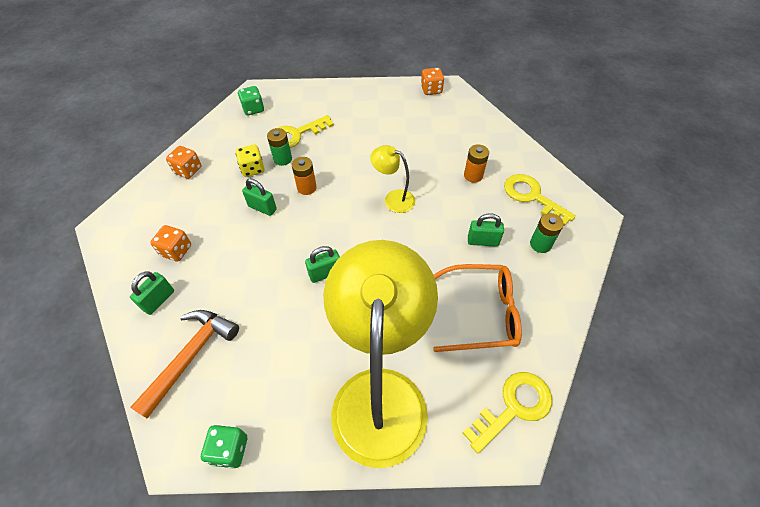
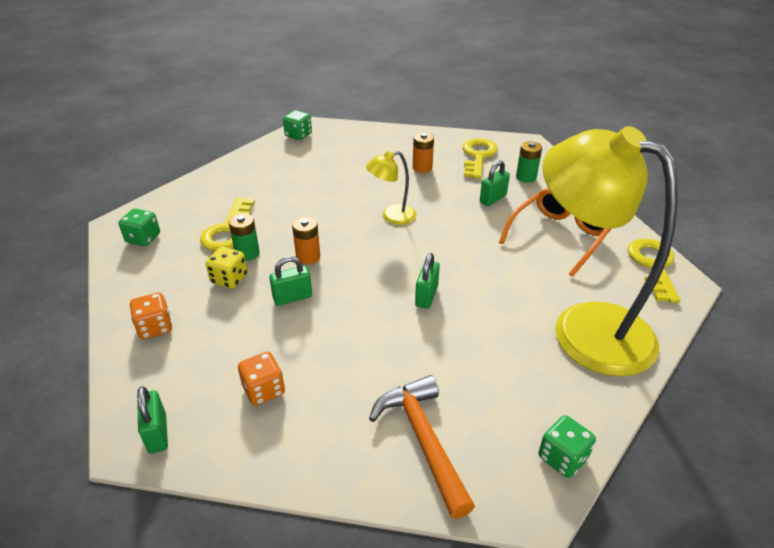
camera: 50 degrees left, 15 degrees down
(159, 300) = (317, 436): green padlock -> green padlock (157, 433)
(431, 90) = (298, 135): orange dice -> green dice
(531, 196) = (478, 156): yellow key -> yellow key turned 105 degrees clockwise

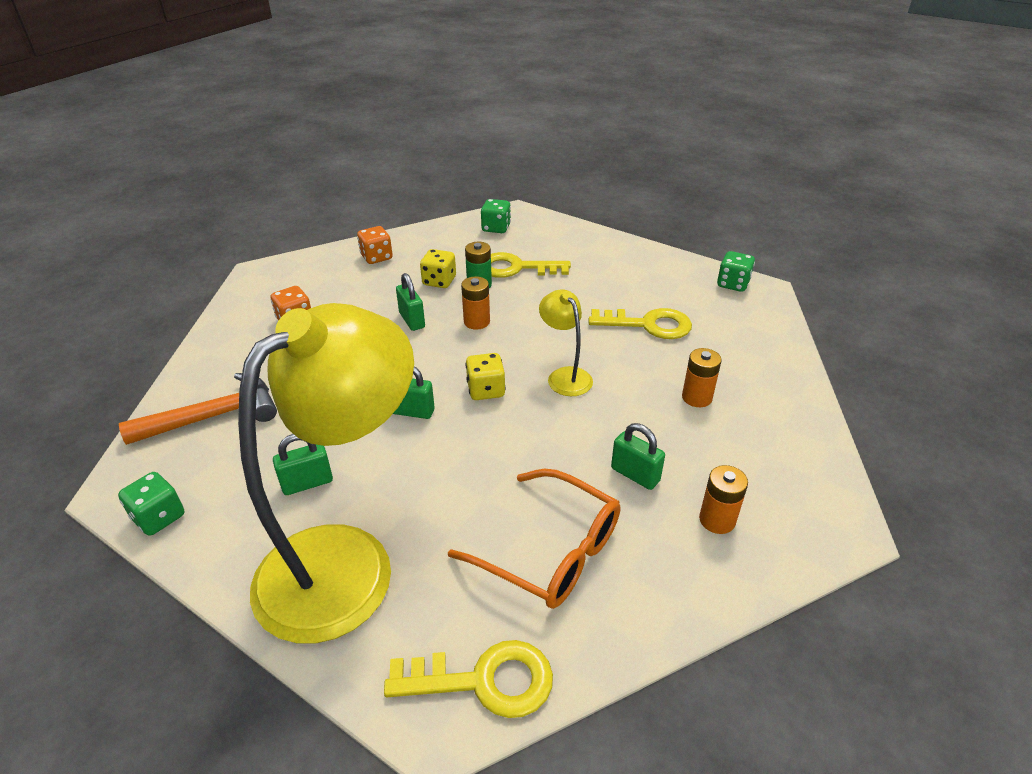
camera: 85 degrees right, 0 degrees up
(157, 433) = (264, 280): green padlock -> green padlock (307, 483)
(403, 255) = (486, 390): none -> yellow dice
(478, 156) = (761, 459): yellow key -> yellow key (649, 325)
(526, 177) = (717, 520): green battery -> orange battery

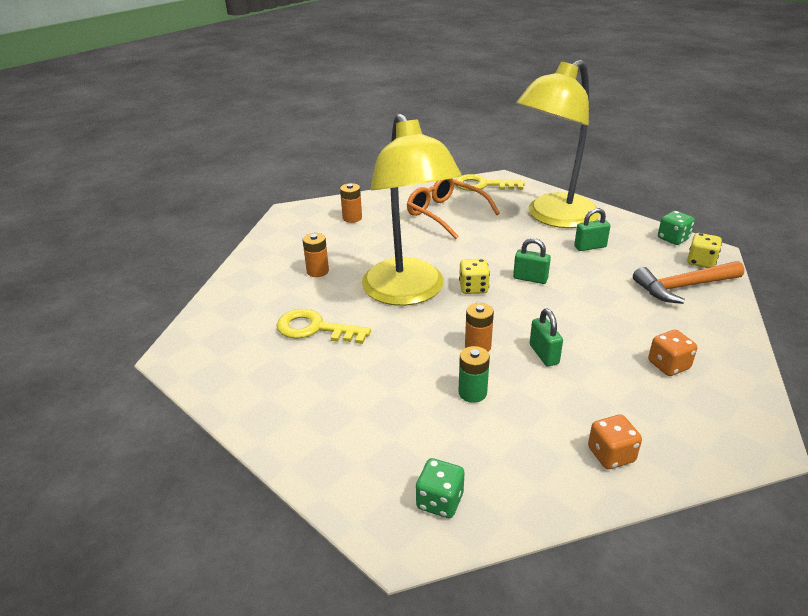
camera: 170 degrees left, 5 degrees down
(439, 281) = (520, 403): yellow dice -> yellow dice (701, 262)
(516, 268) = (425, 414): yellow key -> none
(565, 376) = (408, 293): yellow lamp -> yellow lamp, size x2.32
(635, 475) = (386, 237): green padlock -> none
(733, 284) = (196, 365): green dice -> none

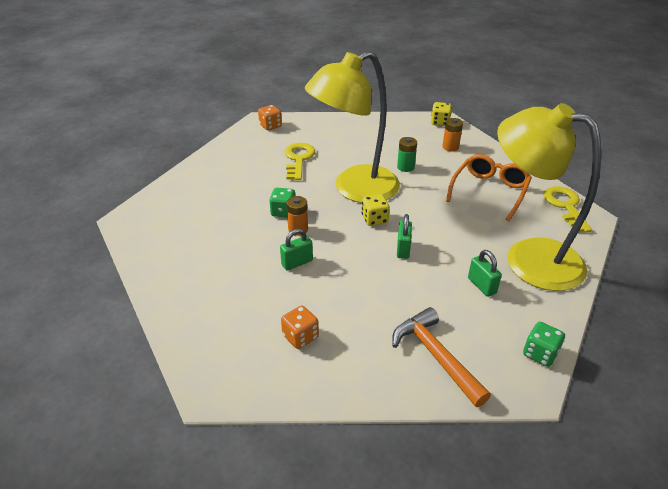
camera: 75 degrees right, 5 degrees up
(317, 271) = (366, 147): orange battery -> none
(440, 501) = (152, 229): green dice -> green dice (283, 212)
(472, 393) = (246, 232): green battery -> green battery (405, 167)
(611, 455) = (192, 300): orange dice -> orange dice (270, 126)
(701, 262) = (497, 375): yellow dice -> yellow dice (440, 122)

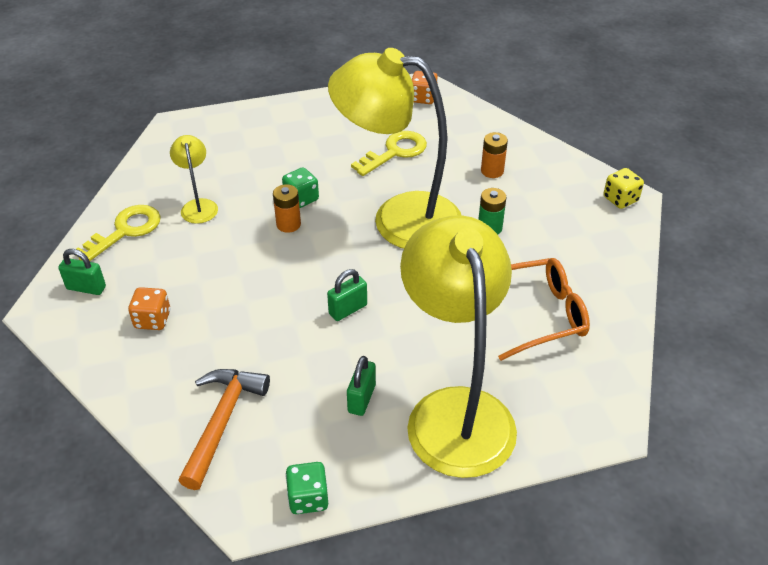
camera: 45 degrees right, 5 degrees up
(222, 254) = (198, 206): none -> yellow lamp
(297, 263) = (242, 255): green padlock -> green padlock (86, 288)
(374, 219) = (369, 262): yellow dice -> none
(450, 147) = (581, 236): orange battery -> orange battery (492, 171)
(565, 206) = (600, 393): yellow key -> yellow key (125, 231)

